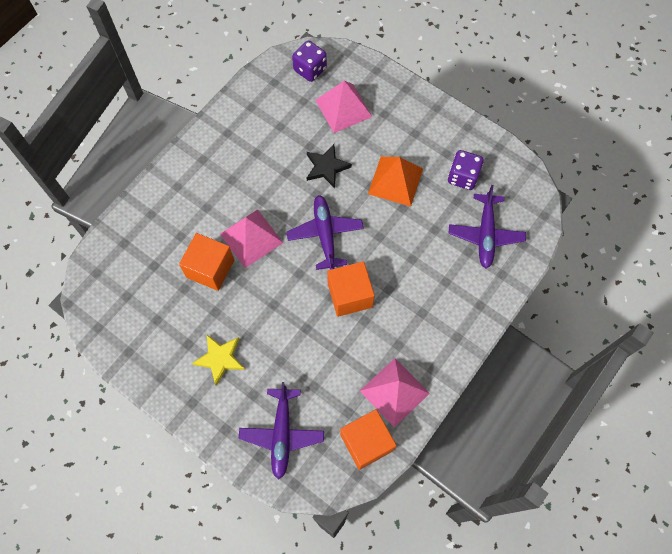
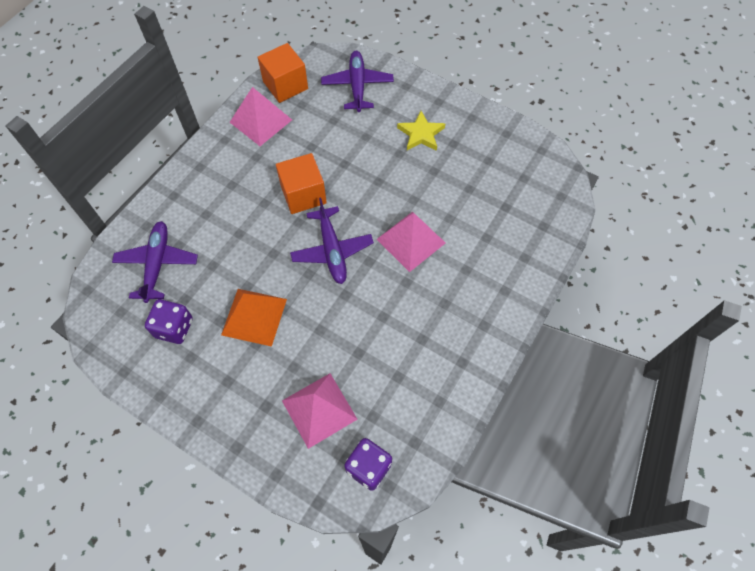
camera: 175 degrees right, 5 degrees down
(210, 268) = (447, 208): orange cube -> none
(326, 167) = (336, 327): black star -> none

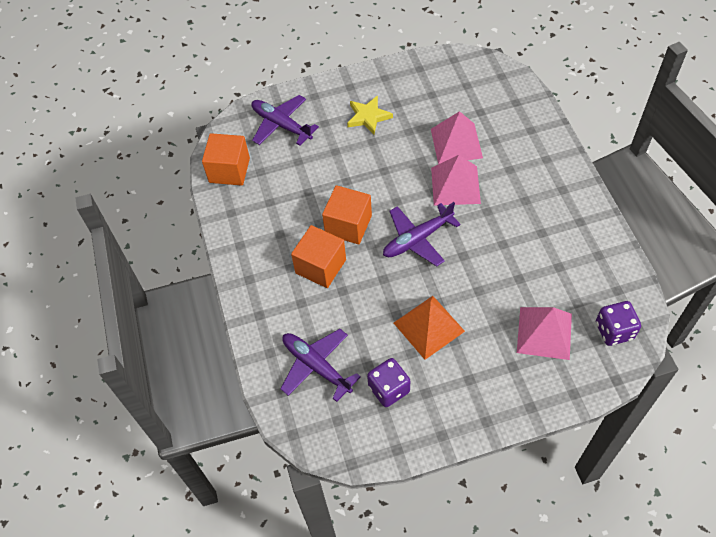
camera: 45 degrees left, 5 degrees down
(249, 203) = (320, 266): none -> orange cube
(261, 121) = (247, 208): pink pyramid -> pink pyramid (456, 143)
(332, 250) = (417, 239): purple plane -> purple plane turned 120 degrees clockwise

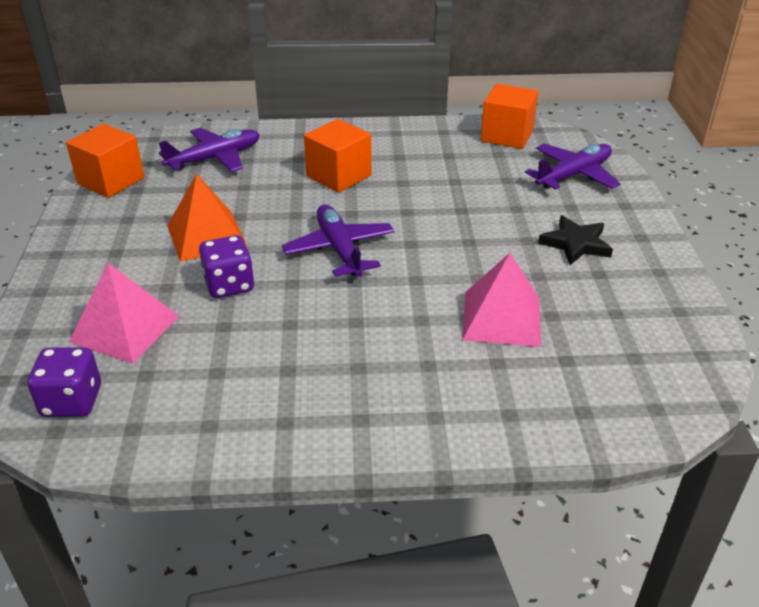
camera: 100 degrees right, 20 degrees down
(348, 225) = (389, 201): orange cube -> orange cube (111, 181)
(368, 117) = (575, 244): yellow star -> black star
(389, 389) = (152, 196): purple dice -> purple dice (229, 285)
(455, 185) = (417, 300): pink pyramid -> none

